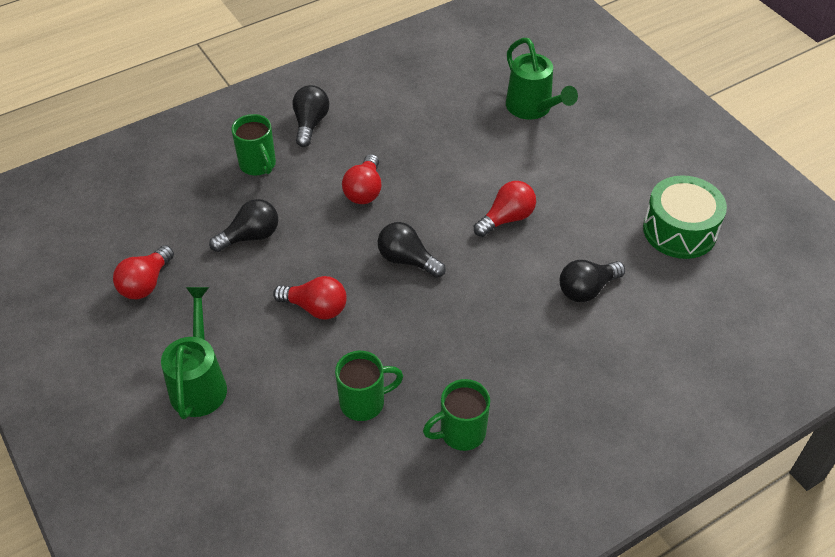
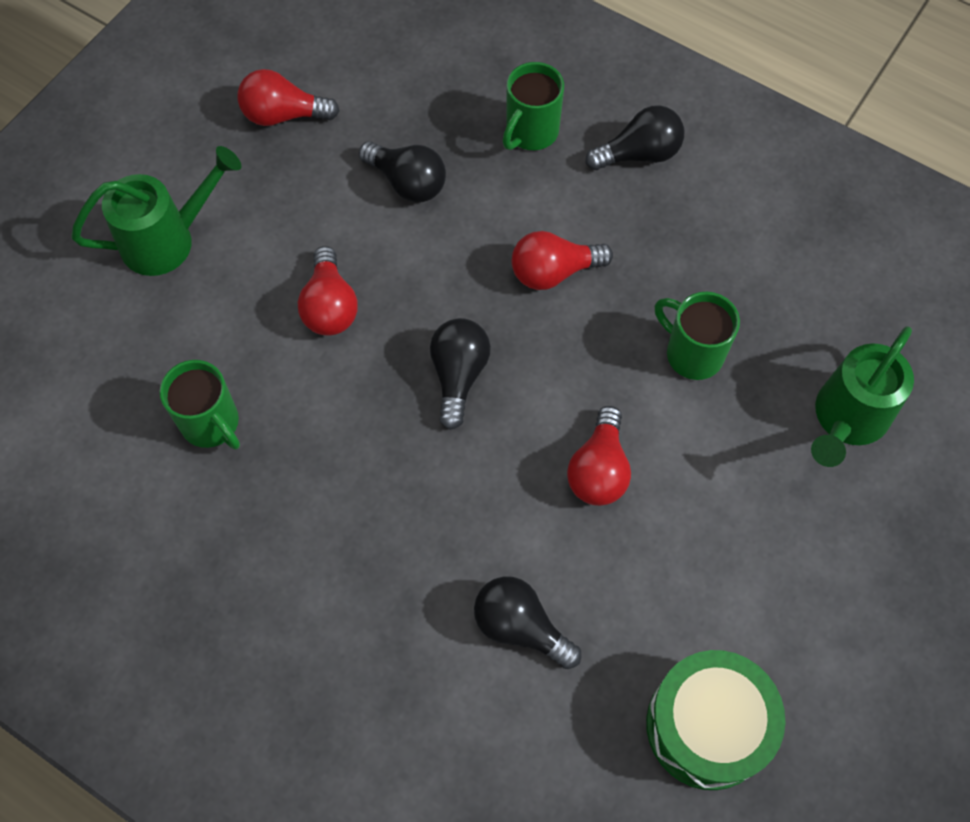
camera: 65 degrees right, 15 degrees up
(460, 433) = (211, 553): green mug -> green mug (692, 353)
(506, 218) = (599, 470): red light bulb -> red light bulb turned 75 degrees clockwise

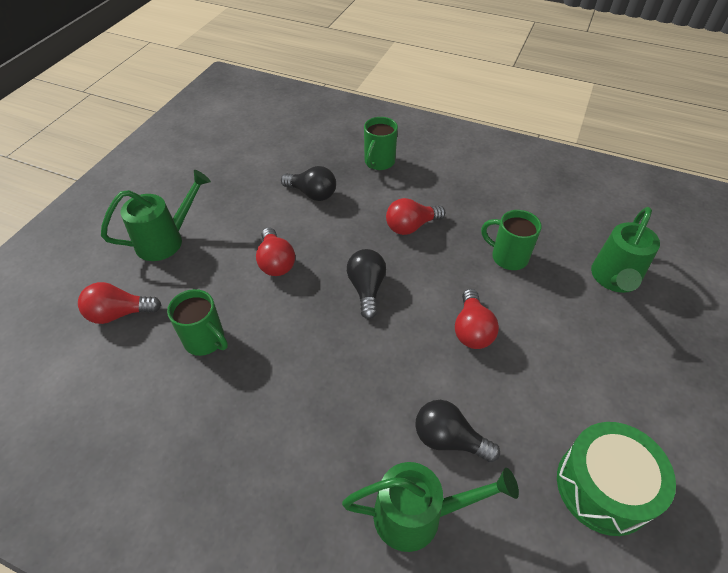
camera: 10 degrees left, 15 degrees down
(283, 115) = (232, 171): red light bulb -> red light bulb (119, 313)
(454, 718) = (418, 515): none -> green watering can
(639, 154) = (443, 165): black light bulb -> none

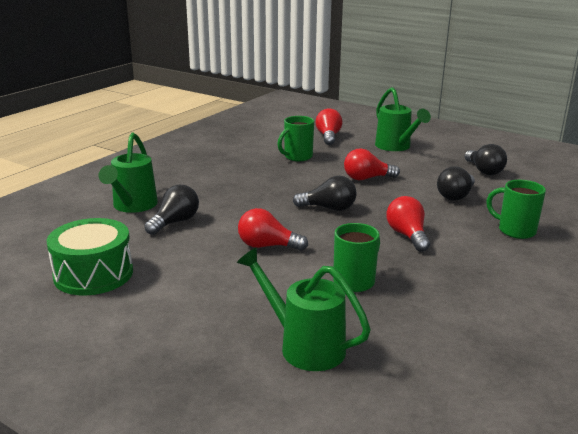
camera: 100 degrees right, 25 degrees down
(243, 172) = (484, 171): none -> black light bulb

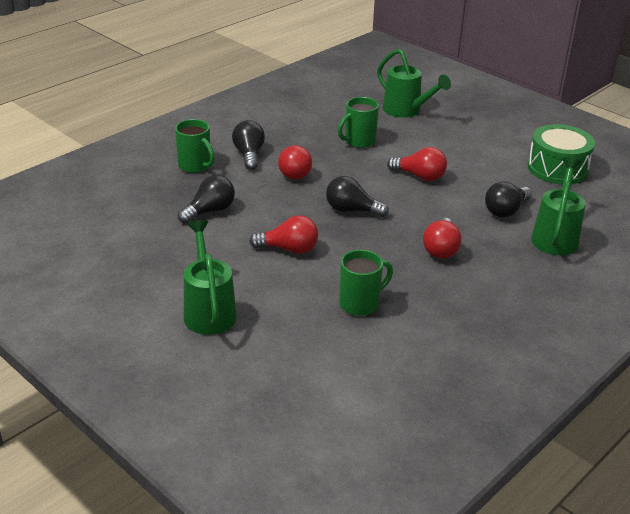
camera: 170 degrees left, 10 degrees up
(328, 137) = (296, 353): red light bulb -> red light bulb (441, 249)
(484, 171) = (138, 245): black light bulb -> black light bulb (249, 155)

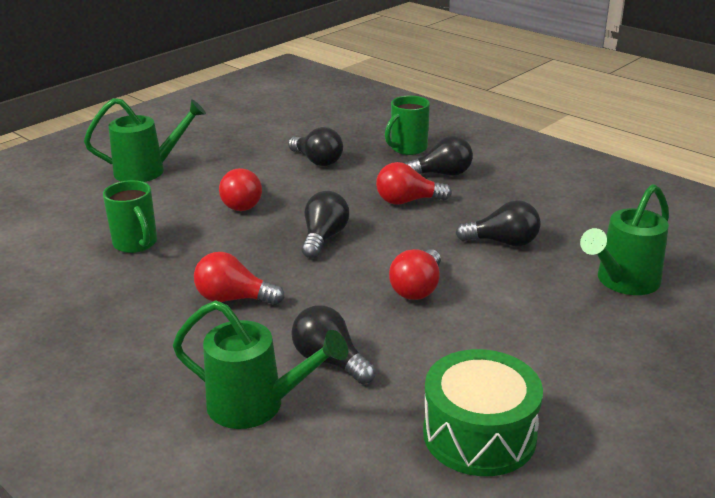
camera: 90 degrees right, 5 degrees down
(358, 141) = (503, 242): green mug -> black light bulb

